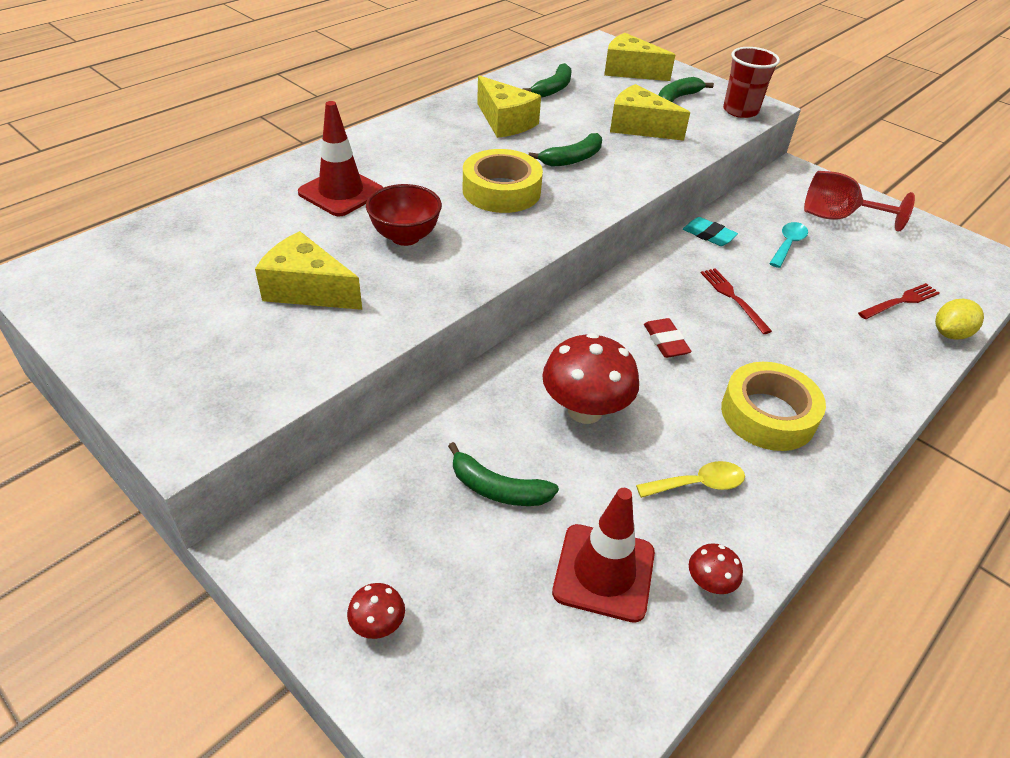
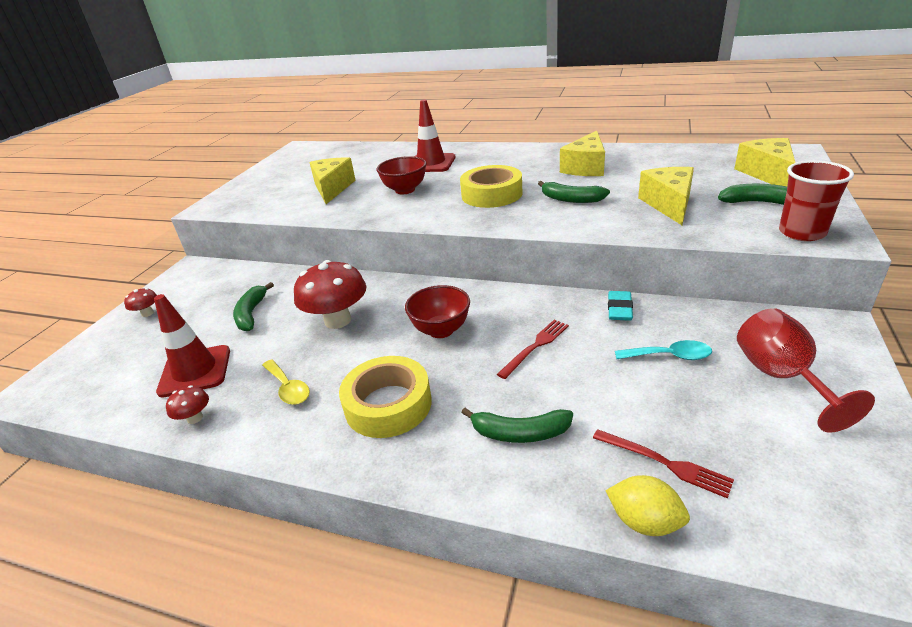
camera: 70 degrees right, 10 degrees down
(553, 88) = (668, 163): green banana -> green banana (520, 433)
(665, 341) = (441, 330): red eraser -> red bowl

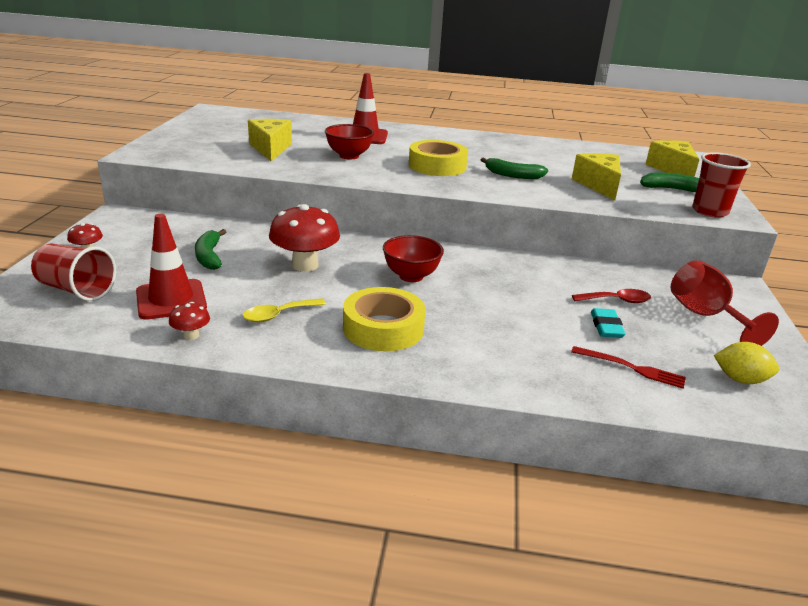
camera: 15 degrees left, 5 degrees down
(118, 361) = (77, 290): none -> red cup
(288, 388) = (278, 315): yellow spoon -> yellow spoon turned 105 degrees clockwise
(520, 433) = (509, 349): green banana -> none
(535, 347) = (502, 291): red fork -> none
(585, 167) = (516, 152): yellow cheese -> none
(619, 309) = (566, 267): turquoise eraser -> turquoise eraser (606, 327)
(644, 522) = (626, 402): yellow lemon -> yellow lemon (740, 379)
(669, 356) = (616, 301): turquoise spoon -> red spoon

